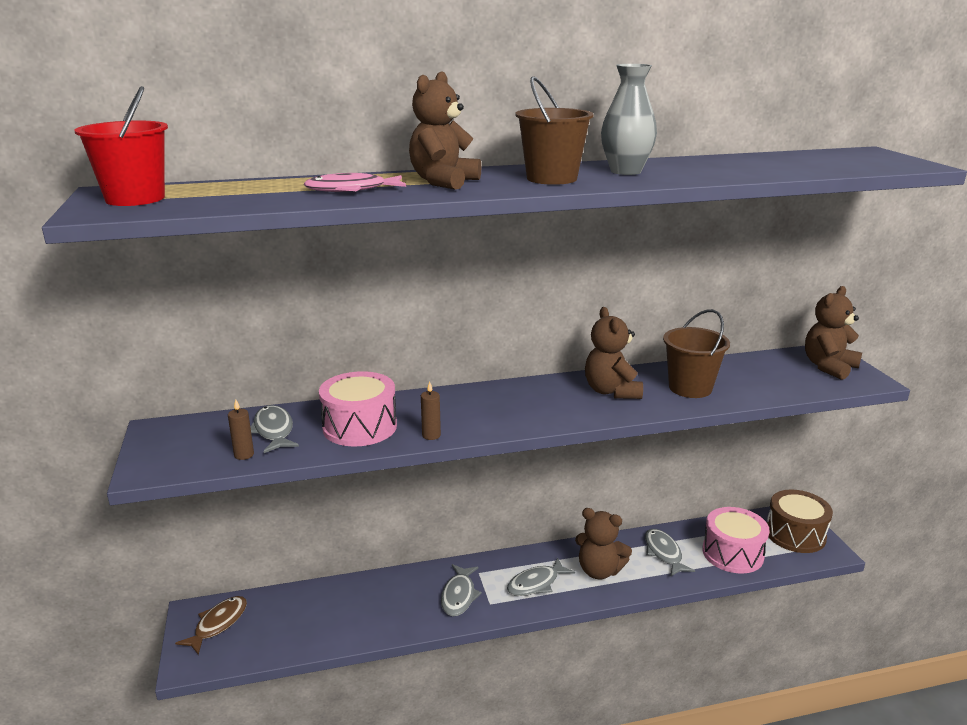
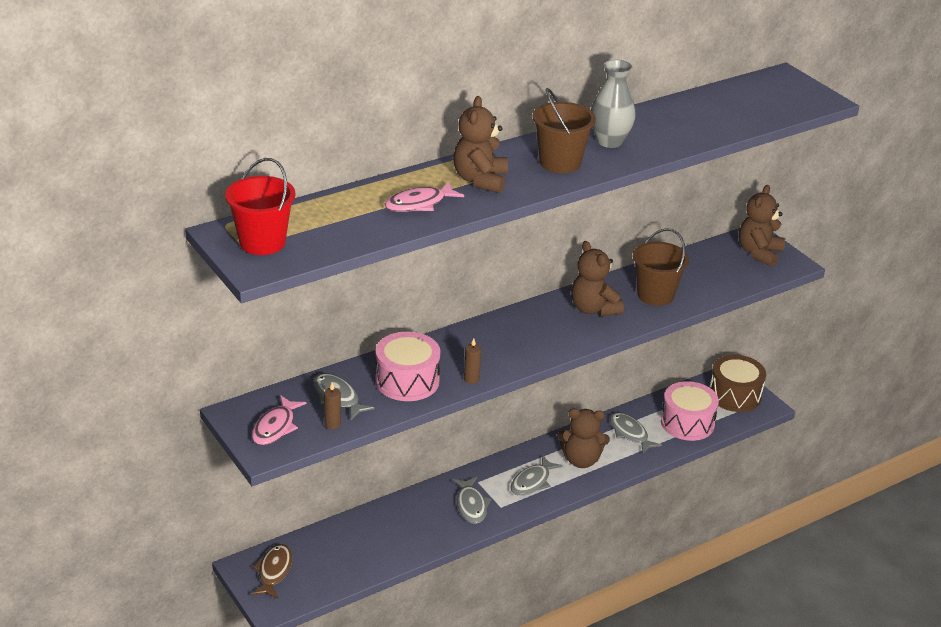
camera: 20 degrees left, 10 degrees up
(182, 448) = (275, 427): none -> pink fish

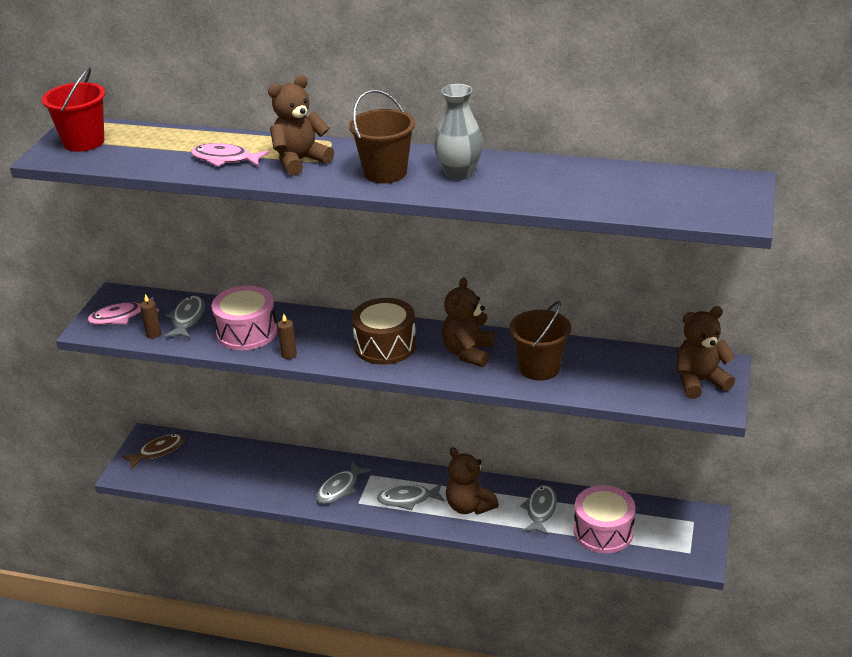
camera: 50 degrees right, 0 degrees up
(735, 395) = (684, 534): brown drum -> brown drum (385, 345)

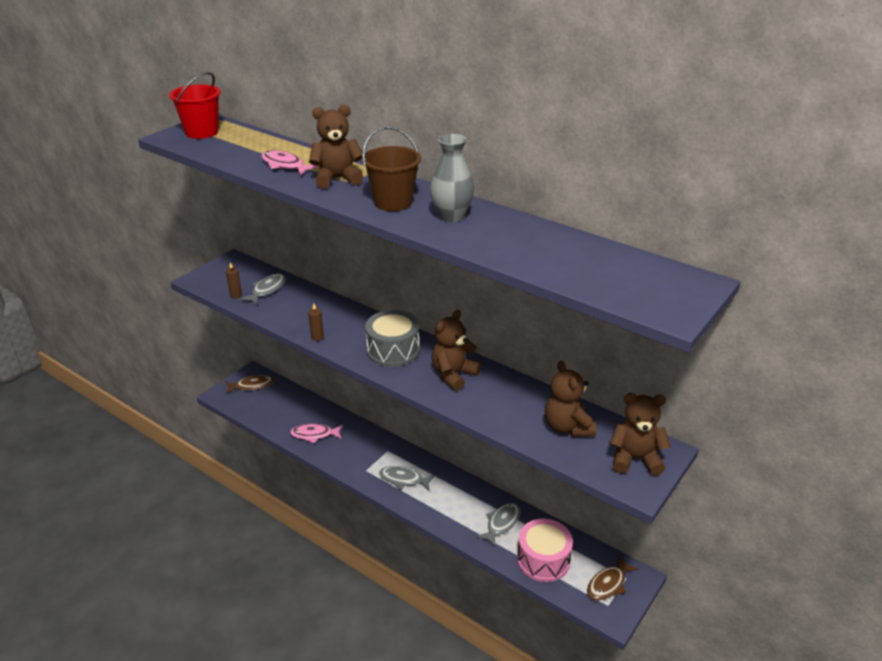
camera: 20 degrees right, 0 degrees up
(120, 317) = (224, 276): pink fish -> pink fish (314, 435)
(247, 332) = (300, 311): pink drum -> none
(340, 488) = (359, 454): grey fish -> none
(385, 345) = (393, 350): brown drum -> grey drum
(469, 506) = (447, 501): brown teddy bear -> brown teddy bear (567, 427)
(539, 368) = (502, 405): brown bucket -> none
(679, 533) = (608, 584): none -> brown fish

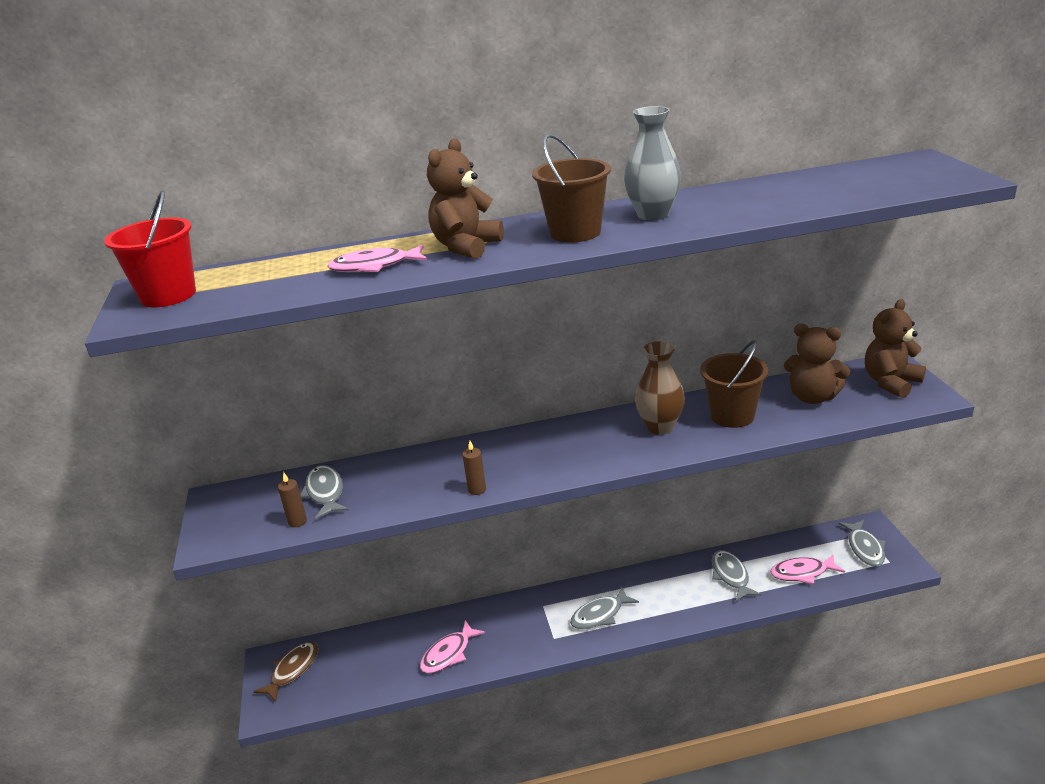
camera: 45 degrees left, 5 degrees down
(393, 350) = (571, 447): grey drum -> none
(453, 375) = (660, 427): brown teddy bear -> brown vase
(501, 400) = (732, 416): none -> brown bucket
(543, 560) = (802, 573): pink drum -> pink fish
(608, 584) = (865, 548): brown fish -> grey fish

